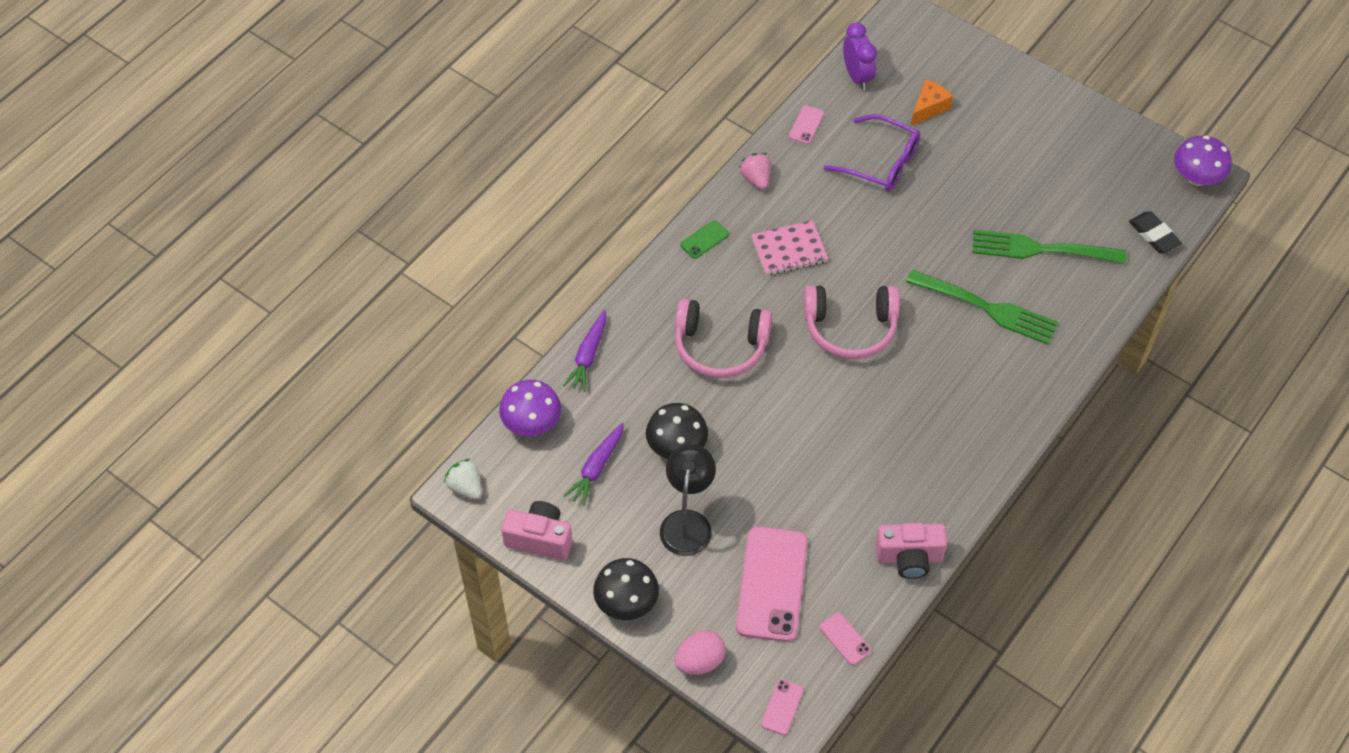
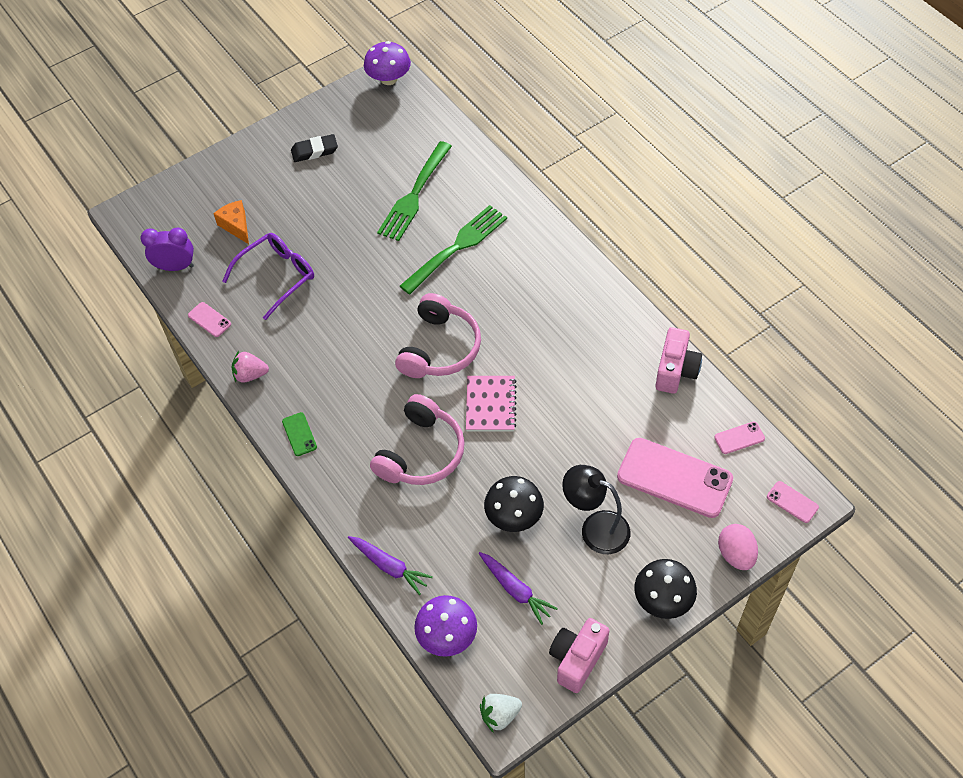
camera: 70 degrees left, 0 degrees up
(789, 250) = (339, 370): pink notebook -> pink notebook (491, 405)
(1153, 235) = (431, 121): black eraser -> black eraser (314, 151)

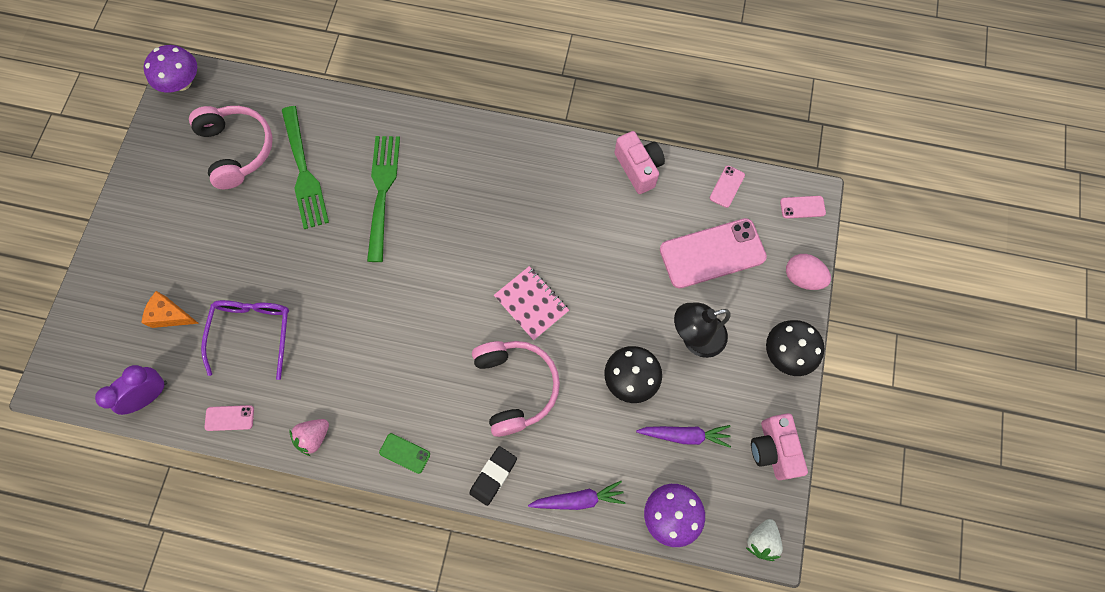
camera: 45 degrees left, 15 degrees up
(314, 151) = (177, 195): black eraser -> black eraser (493, 476)
(440, 348) = (449, 288): pink headphones -> pink headphones (238, 149)

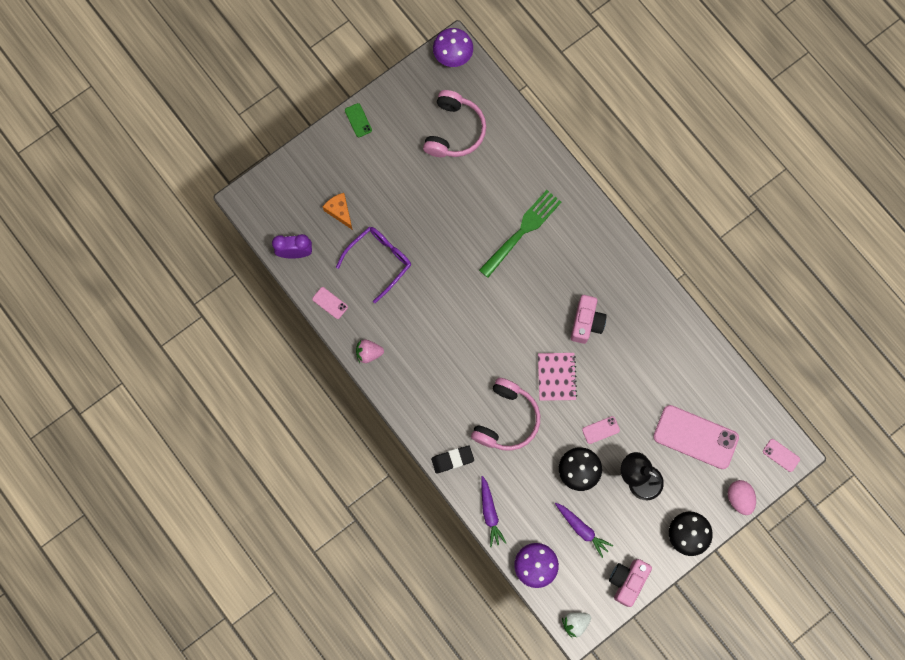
camera: 40 degrees right, 5 degrees up
(303, 171) = (484, 178): green fork -> none
(405, 453) = (412, 405): green phone -> green phone (358, 120)
(578, 499) = (490, 513): purple carrot -> purple carrot turned 45 degrees clockwise
(638, 168) = (697, 344): pink camera -> pink camera (586, 323)
(727, 186) = (744, 402): pink phone -> pink phone (600, 430)

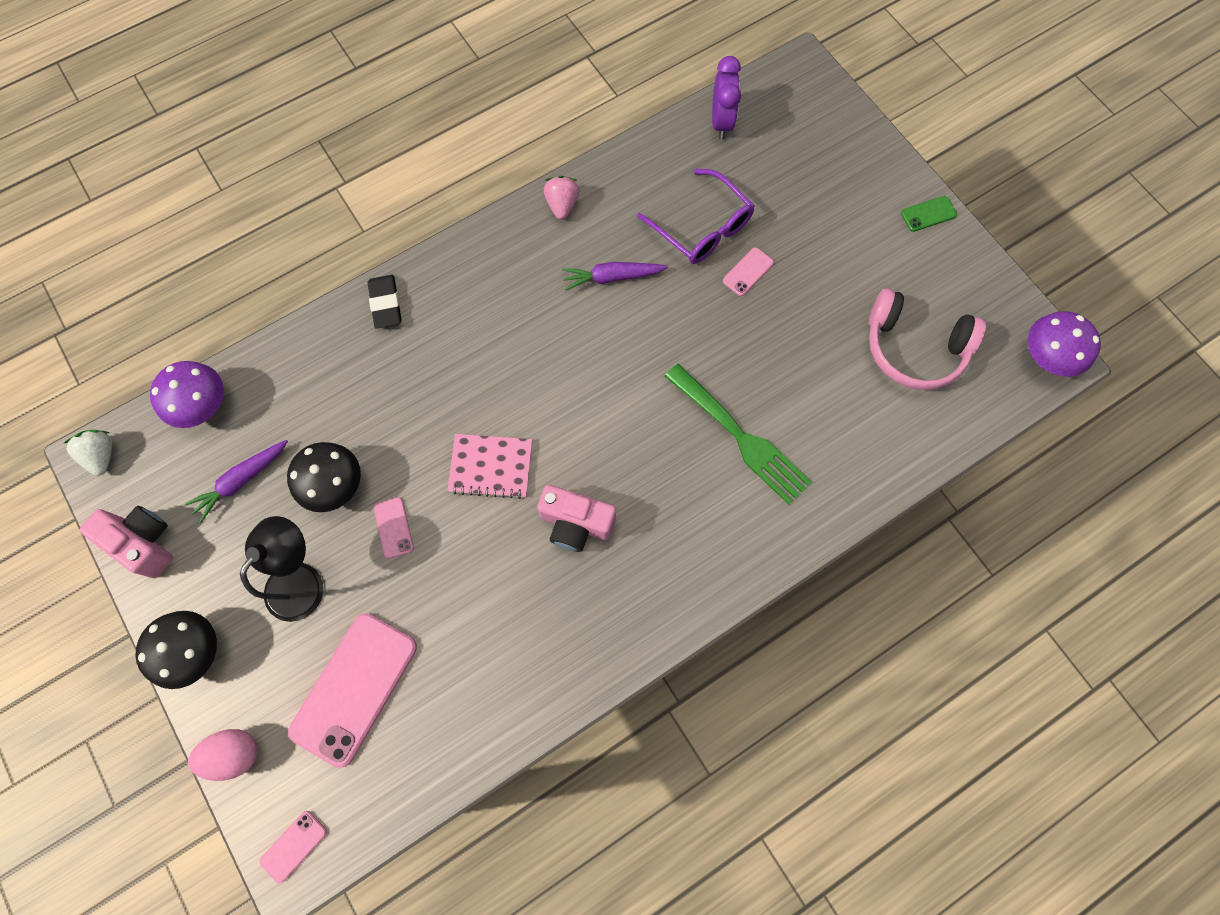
camera: 95 degrees right, 5 degrees down
(330, 303) = (642, 160): pink phone -> pink phone (748, 272)
(340, 212) = (781, 181): orange cheese -> none
(490, 513) = (296, 348): purple carrot -> purple carrot (612, 277)
(506, 419) = (434, 385): pink headphones -> none

